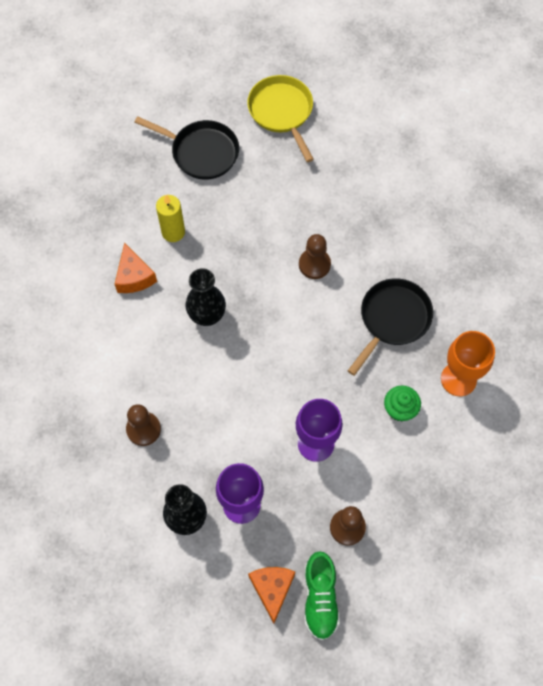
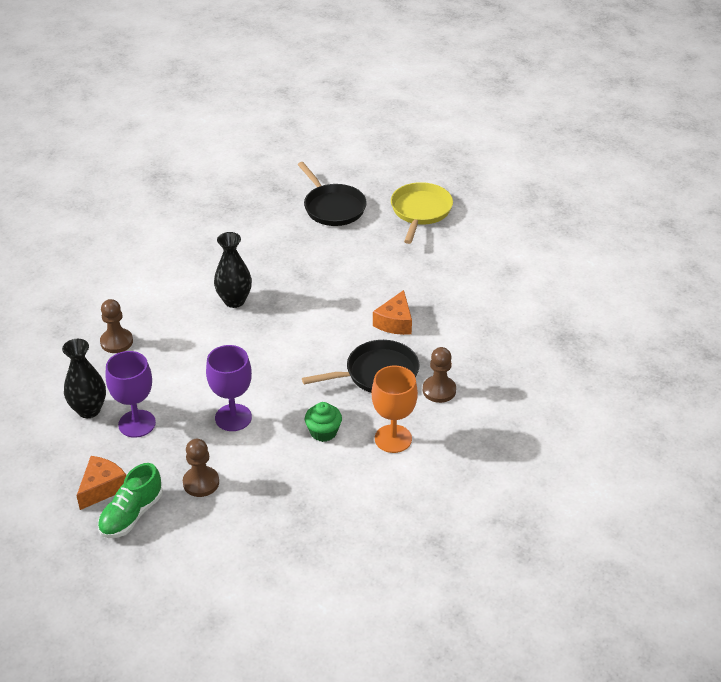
camera: 35 degrees right, 25 degrees down
(134, 277) = (206, 254): orange cheese -> orange cheese (395, 322)
(173, 232) = (262, 242): yellow candle -> none
(314, 264) = (349, 310): brown pawn -> brown pawn (439, 390)

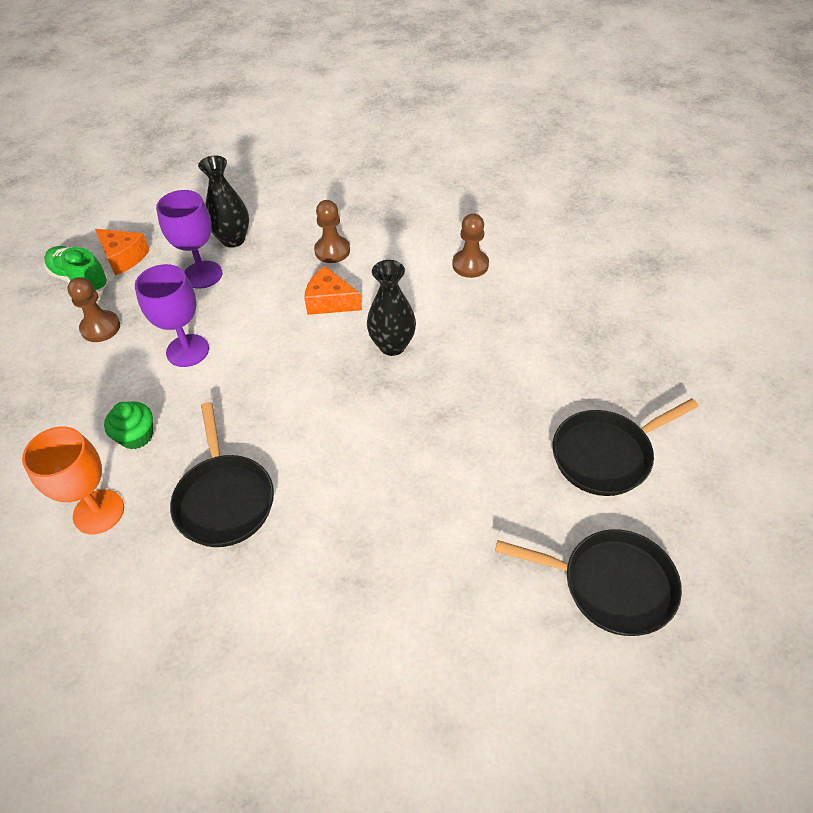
camera: 95 degrees right, 10 degrees up
(395, 322) = (327, 527): orange cheese -> orange cheese (330, 301)
(420, 211) = (611, 585): yellow pan -> black pan
(439, 390) = (171, 577): brown pawn -> brown pawn (470, 265)

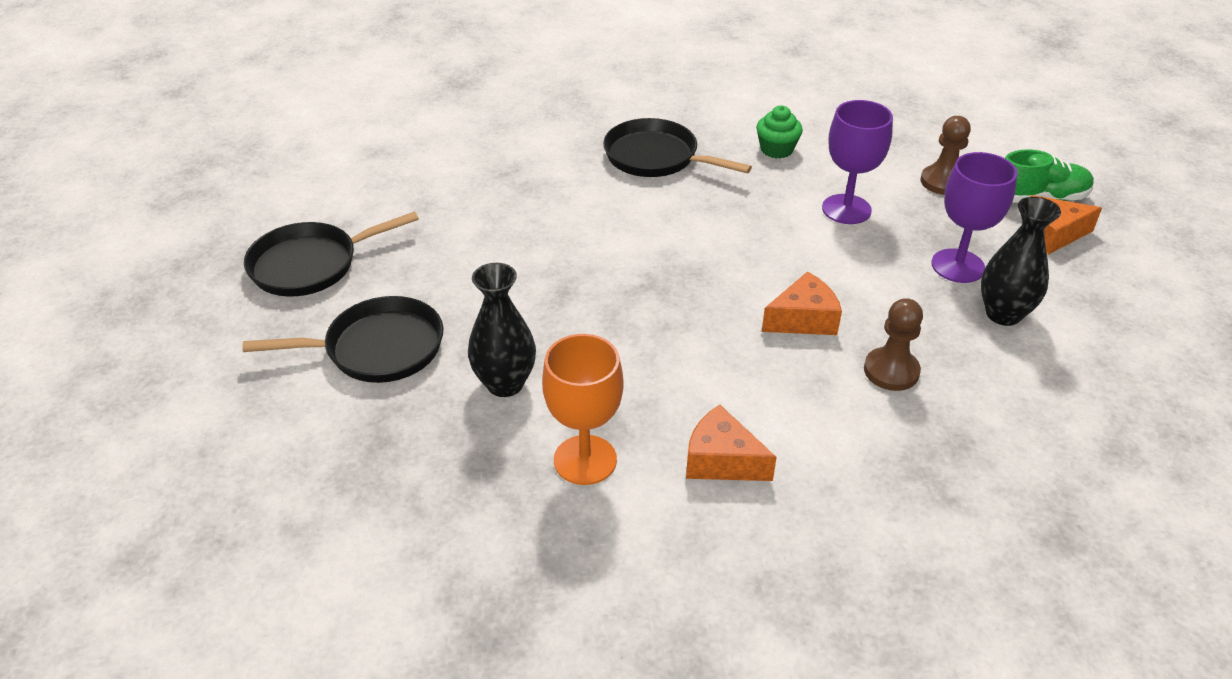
camera: 135 degrees right, 10 degrees down
(99, 512) = (725, 112): orange goblet -> orange goblet (585, 460)
(392, 345) = (684, 318): black vase -> black vase (505, 384)
(470, 265) = (721, 460): brown pawn -> orange cheese
(606, 455) = (377, 348): black pan -> black pan turned 60 degrees clockwise

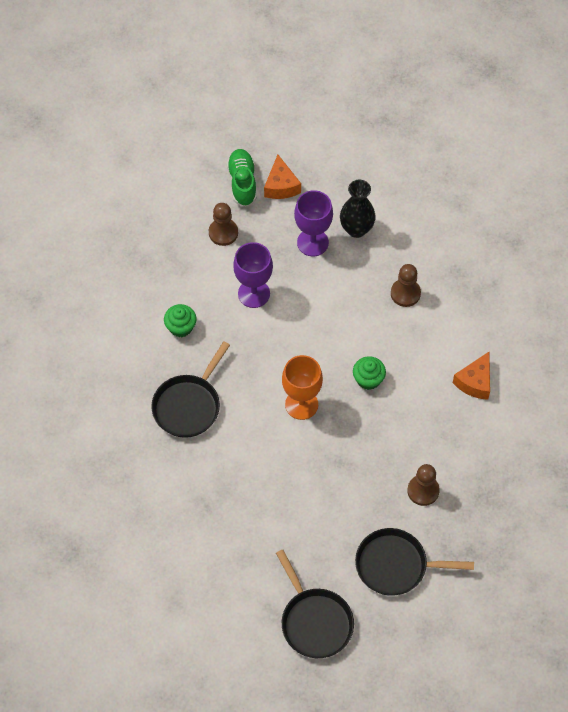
camera: 90 degrees left, 20 degrees up
(377, 348) = (396, 565): black pan -> black pan turned 75 degrees counterclockwise
(505, 384) = (423, 491): black vase -> brown pawn
(585, 460) = (478, 447): orange goblet -> orange goblet (301, 404)
(713, 323) = (368, 379): none -> green cupcake
(803, 319) = (363, 331): orange cheese -> none

